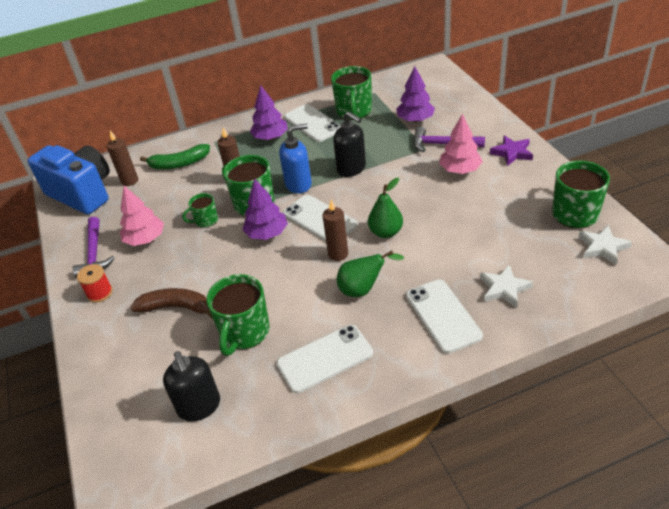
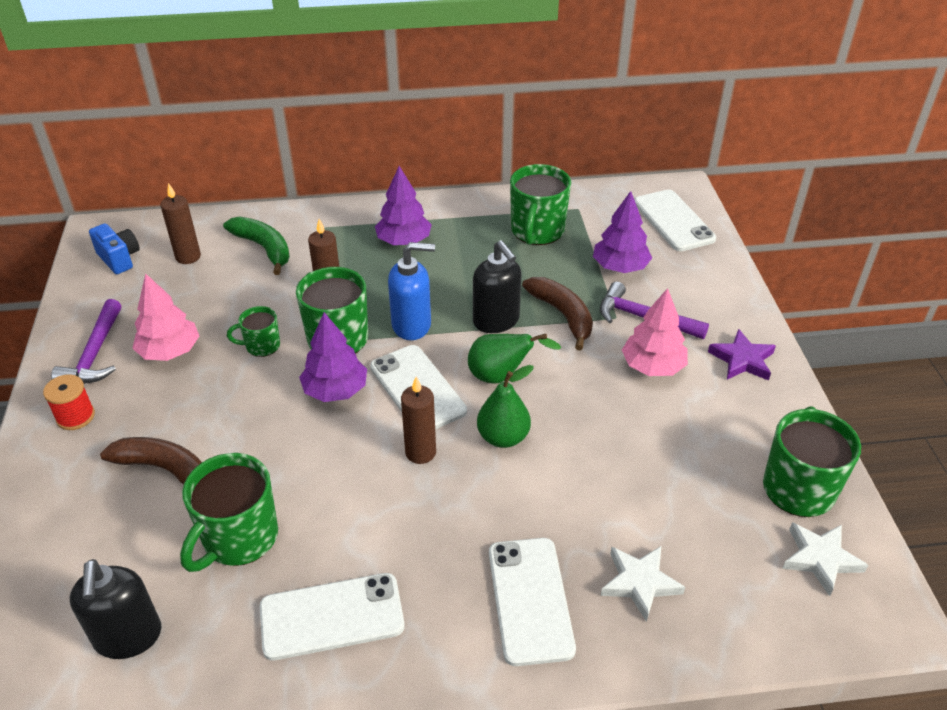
camera: 10 degrees right, 0 degrees up
(82, 193) = (119, 259): blue camera -> blue camera, size x0.47
(179, 164) = (264, 248): green banana -> green banana turned 135 degrees counterclockwise
(312, 123) = (471, 234): white phone -> white phone (673, 221)
(363, 289) = (432, 520): green pear -> green pear (501, 376)
(392, 155) = (562, 315): none -> brown banana

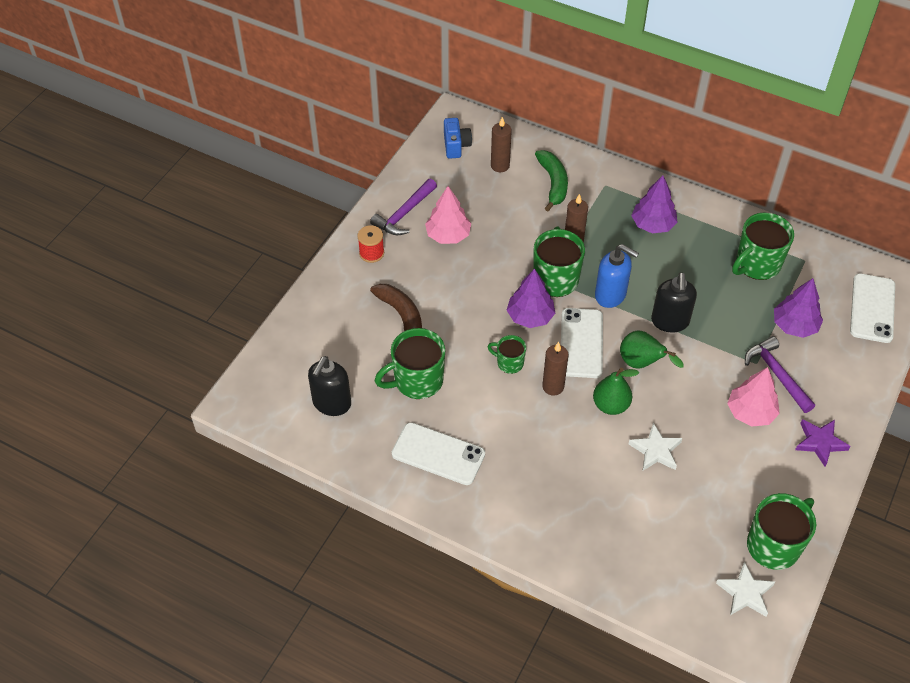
camera: 35 degrees right, 10 degrees up
(261, 346) = (505, 260): green mug -> green mug (509, 363)
(530, 600) = (551, 510): white phone -> none
(562, 315) = (720, 341): brown banana -> none
(640, 583) = (621, 539): white star -> white star (655, 450)

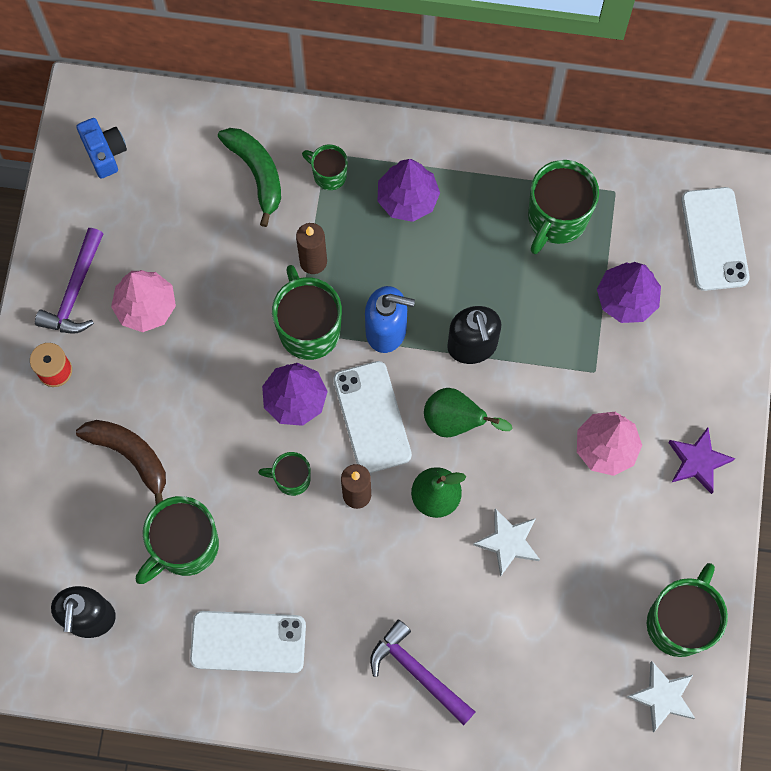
camera: 20 degrees left, 20 degrees up
(500, 166) = (176, 167): brown candle -> none
(602, 197) = (329, 175): none -> green mug
(776, 374) = (623, 380): purple hammer -> purple hammer (417, 672)

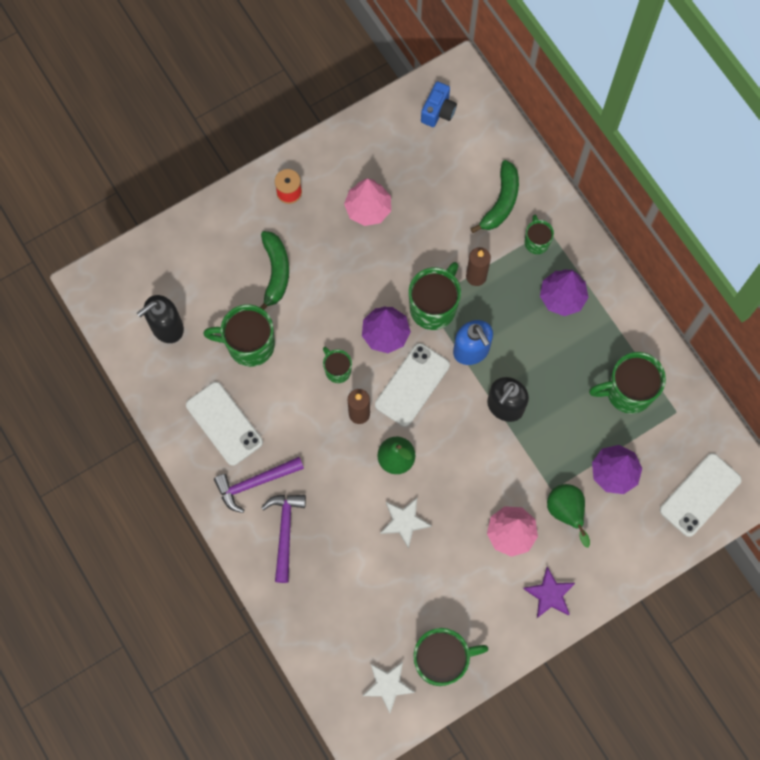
camera: 50 degrees right, 0 degrees up
(75, 292) = (343, 164): purple hammer -> purple hammer (255, 483)
(130, 455) = (275, 272): brown banana -> green banana
(455, 421) = (451, 434): green pear -> green pear (566, 512)

